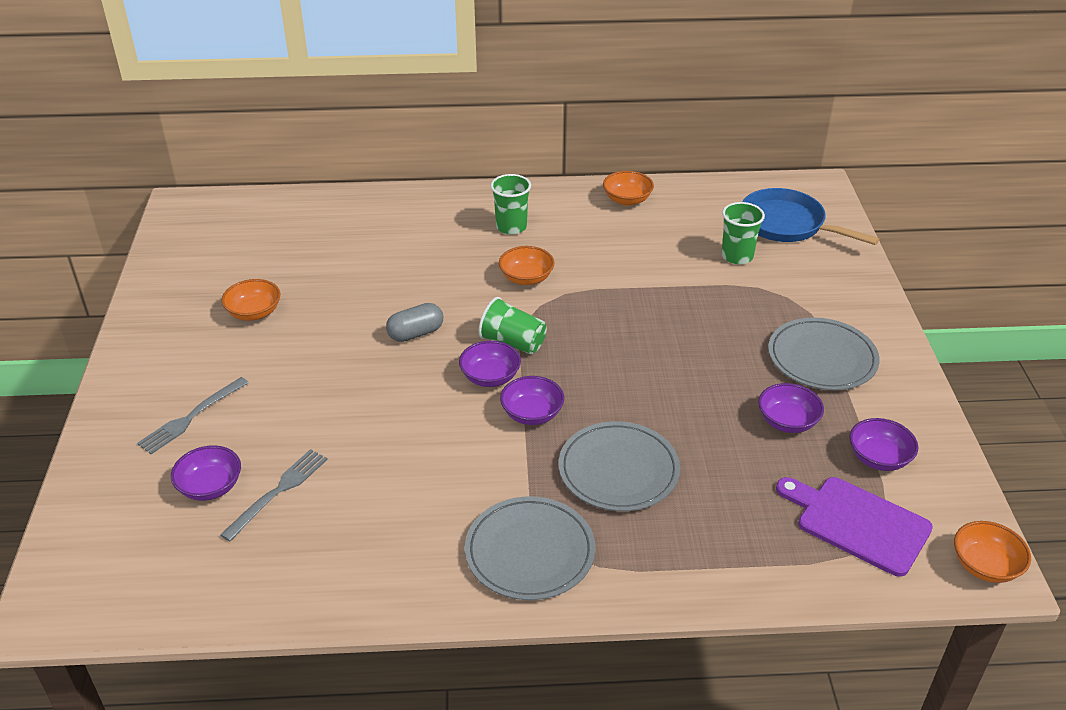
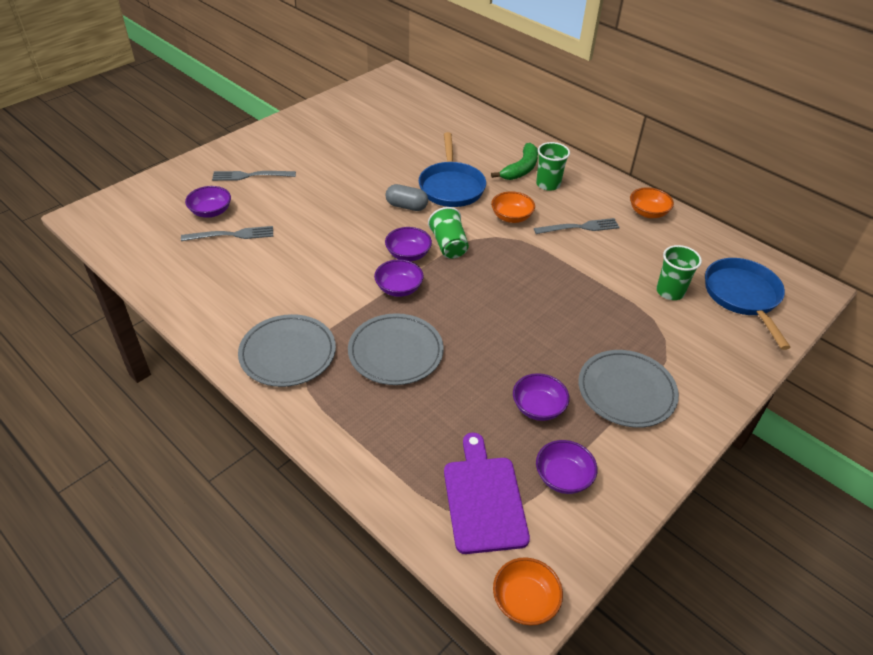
camera: 45 degrees right, 5 degrees up
(254, 313) = (348, 146): orange bowl -> none
(428, 286) = (451, 186): none -> blue pan
(465, 227) = (521, 169): none -> green banana
(595, 249) = (580, 227): none -> grey fork

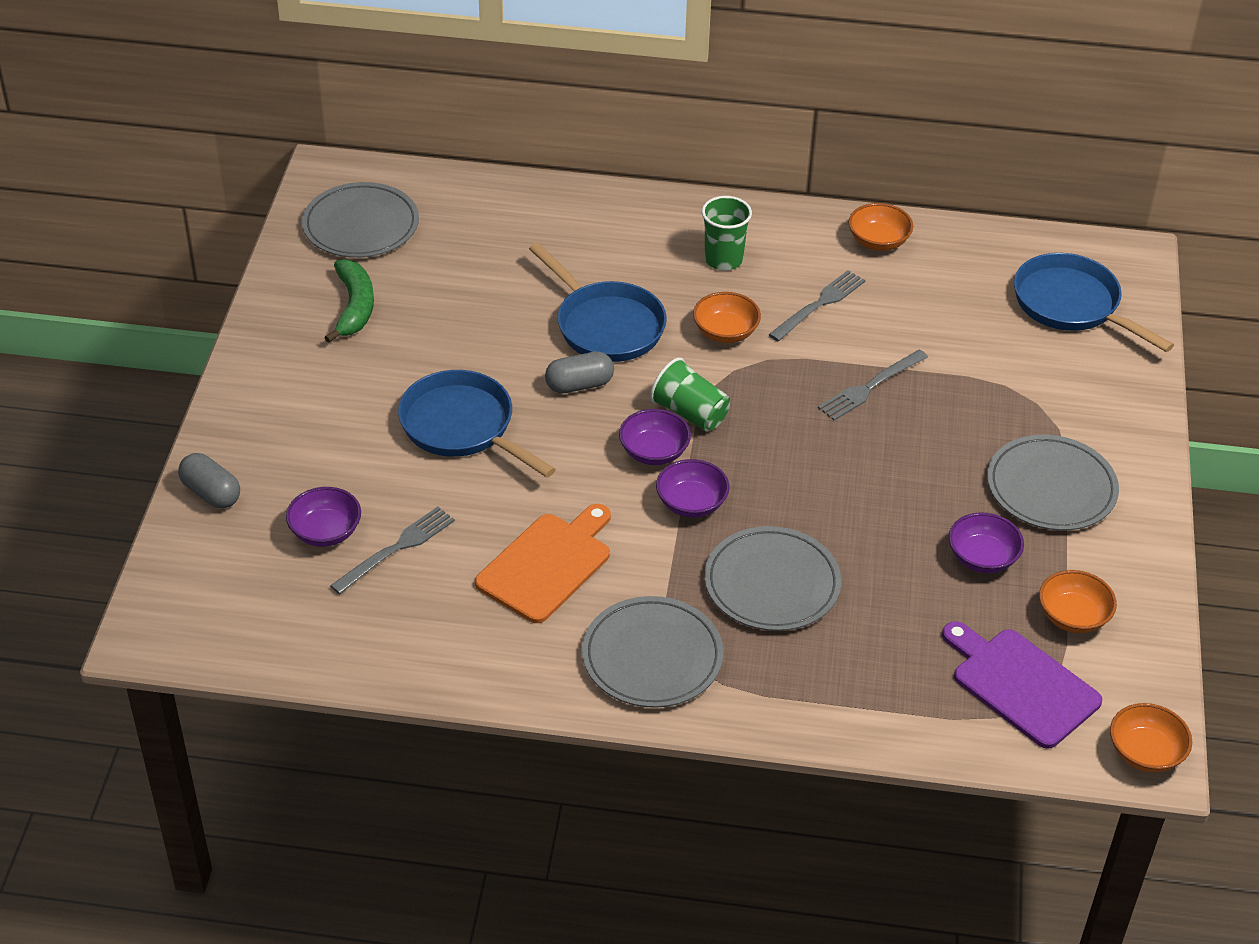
camera: 35 degrees left, 0 degrees up
(186, 172) = (211, 493): none -> grey capsule
(250, 176) = (313, 449): grey fork -> grey fork (870, 387)
(291, 279) = (547, 564): none -> orange cutting board
(328, 198) = (462, 427): none -> blue pan
(385, 99) = (361, 225): none -> grey plate
(521, 169) = (667, 252): green banana -> green banana (354, 307)
(563, 477) = (1073, 617): purple bowl -> orange bowl
(670, 291) = (993, 340): green cup -> none

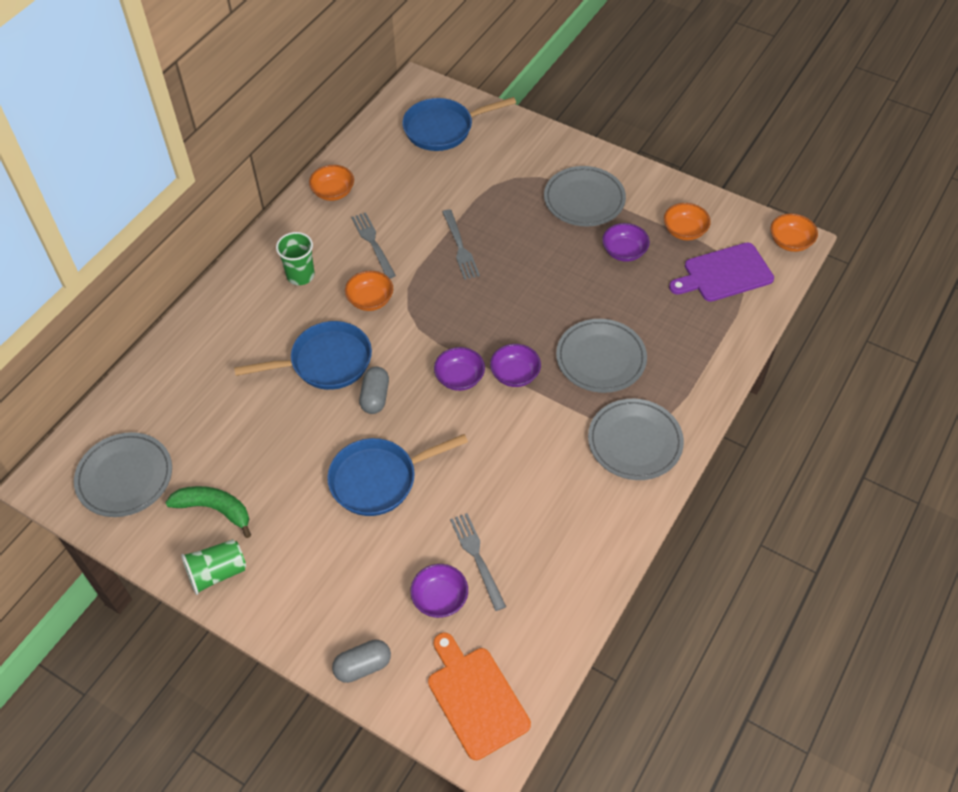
camera: 65 degrees left, 10 degrees up
(547, 564) = (532, 472): orange cutting board -> orange cutting board (475, 698)
(690, 413) = (434, 346): green cup -> green cup (217, 573)

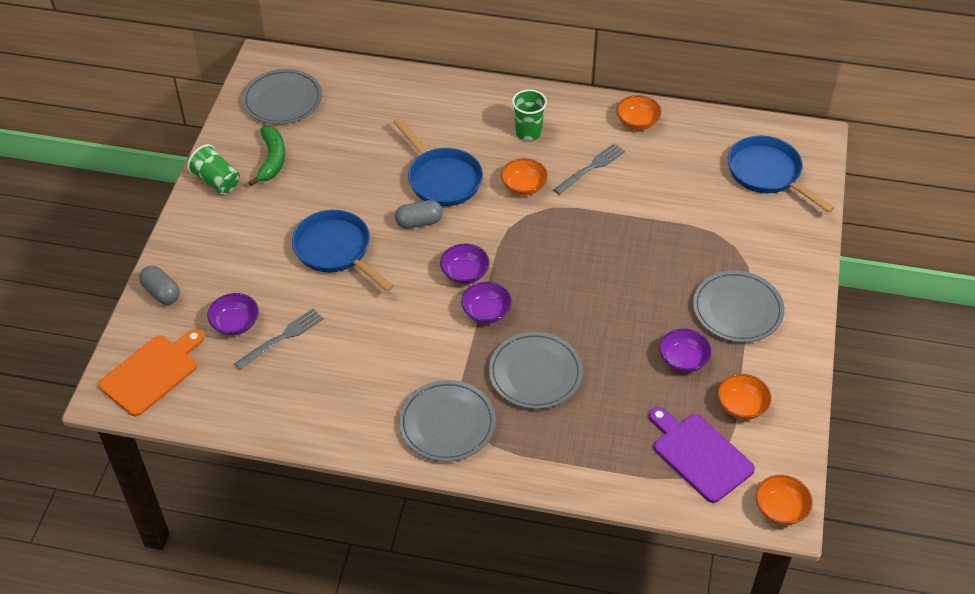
camera: 70 degrees right, 5 degrees down
(460, 247) = (619, 230): grey fork -> none

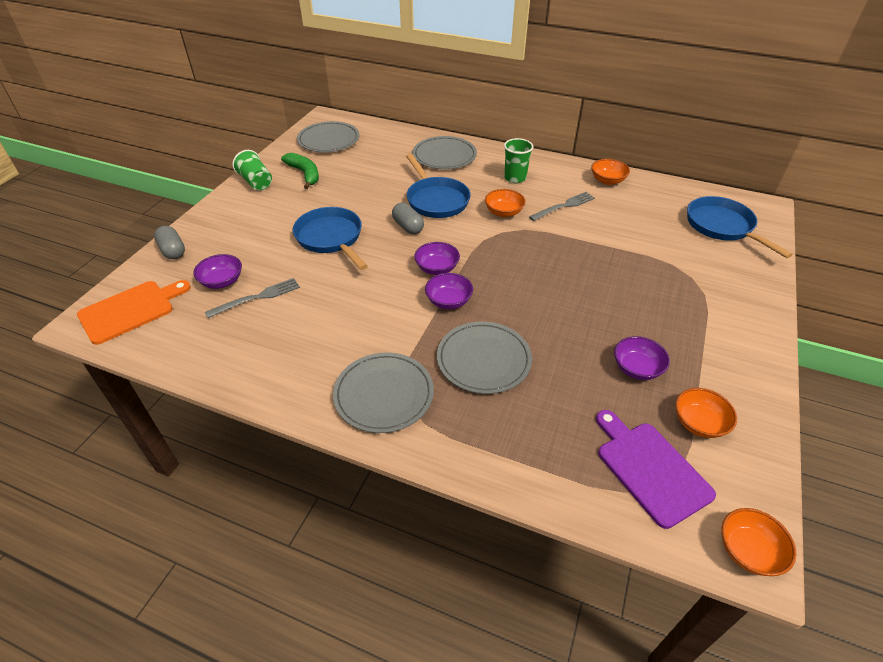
camera: 10 degrees right, 5 degrees down
(272, 160) = (305, 174): green banana -> green banana turned 45 degrees counterclockwise
(419, 222) = (408, 227): grey capsule -> grey capsule turned 60 degrees clockwise
(737, 309) = (694, 330): grey plate -> grey plate (444, 156)

